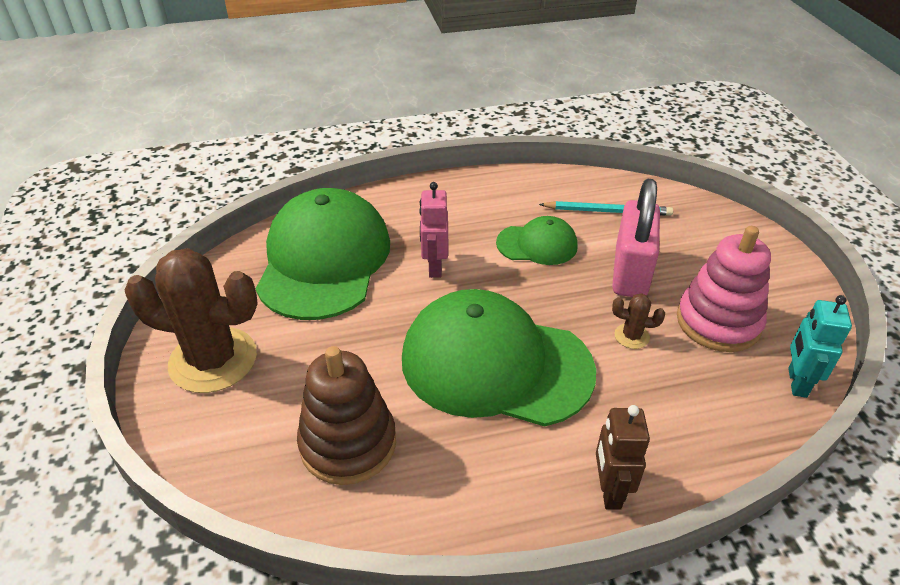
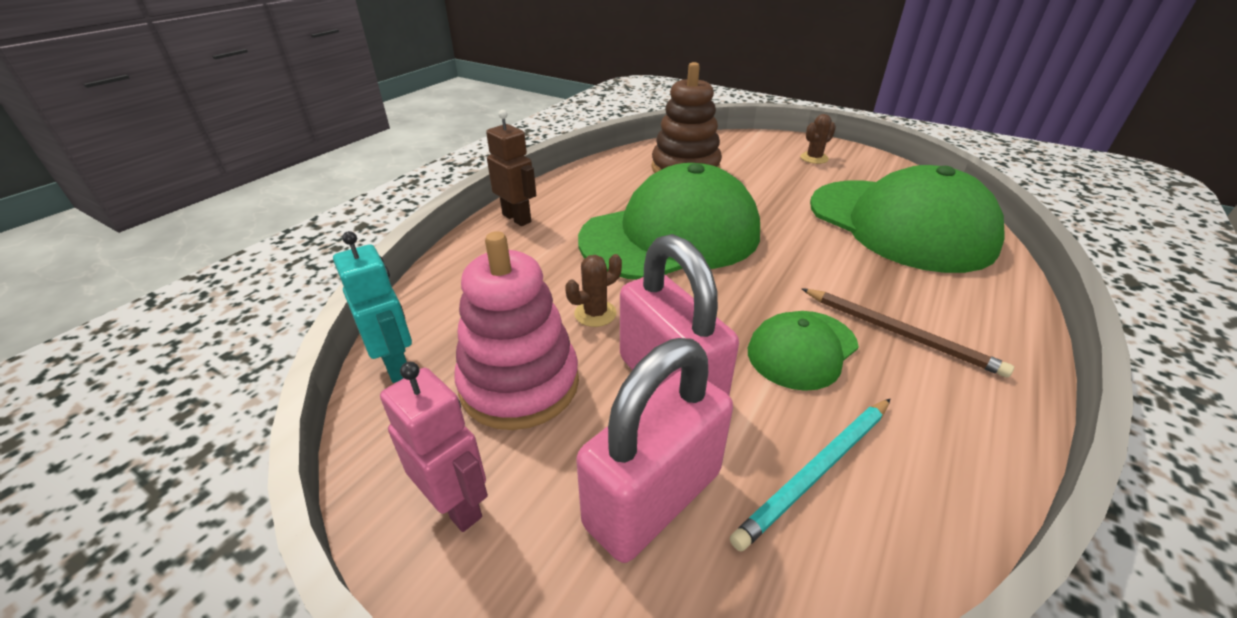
camera: 135 degrees right, 5 degrees down
(213, 360) = (814, 158): brown cactus -> brown cactus, size x0.42
(434, 267) = (830, 267): pink robot -> pink robot (457, 505)
(474, 220) = (900, 333): none -> brown pencil
(688, 242) = (653, 498): none -> pink padlock

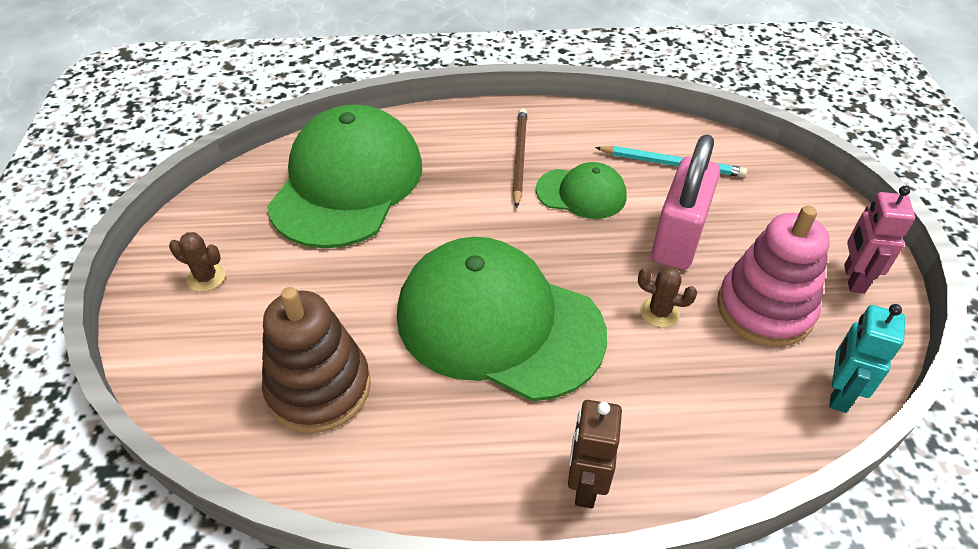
camera: 125 degrees left, 10 degrees up
(653, 498) = (756, 211): pink padlock -> none

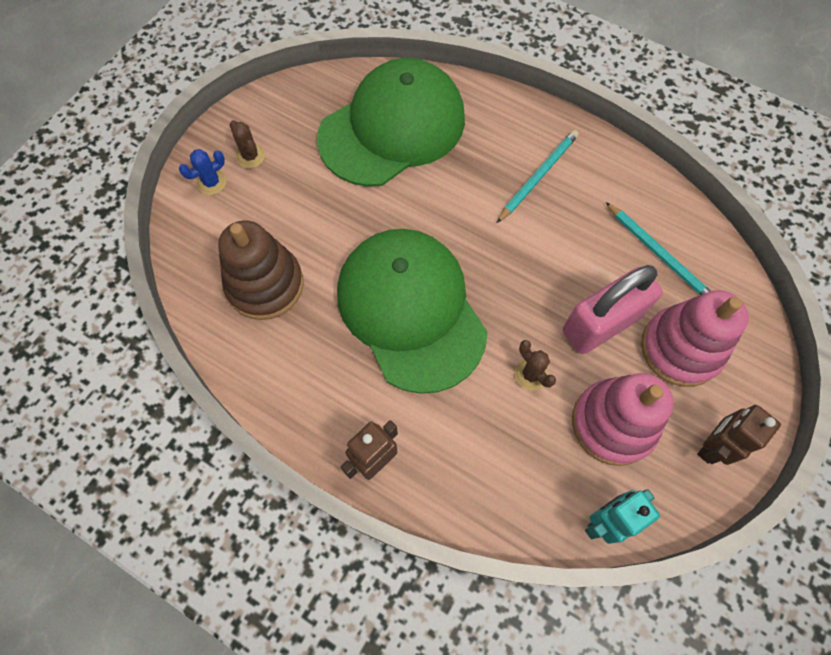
camera: 35 degrees right, 20 degrees up
(175, 324) = (212, 182): none -> blue cactus
(519, 157) = (538, 176): brown pencil -> turquoise pencil
(581, 193) = (559, 238): green cap -> none
(757, 221) = (680, 348): none -> pink stacking toy
(853, 279) = (711, 446): pink robot -> brown robot

